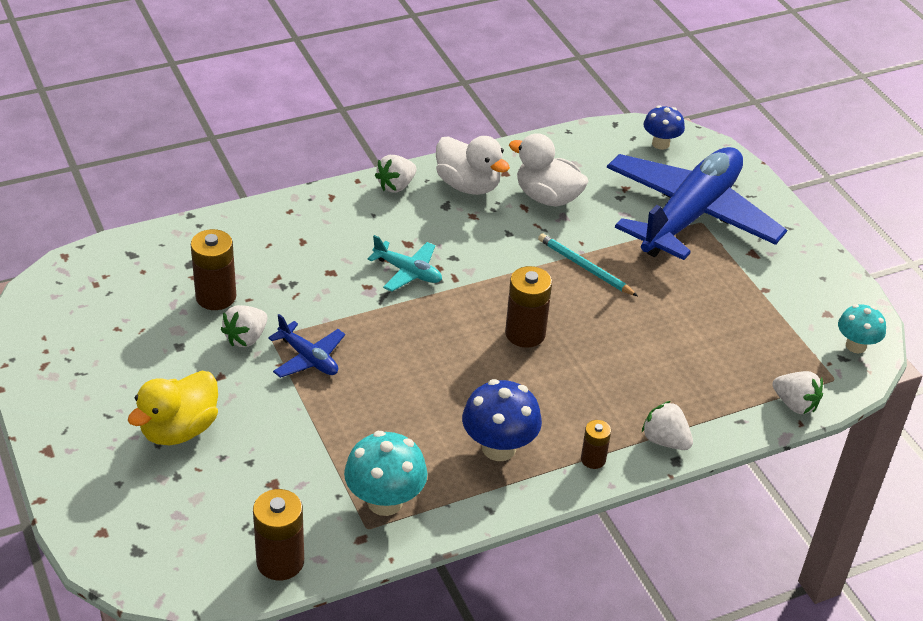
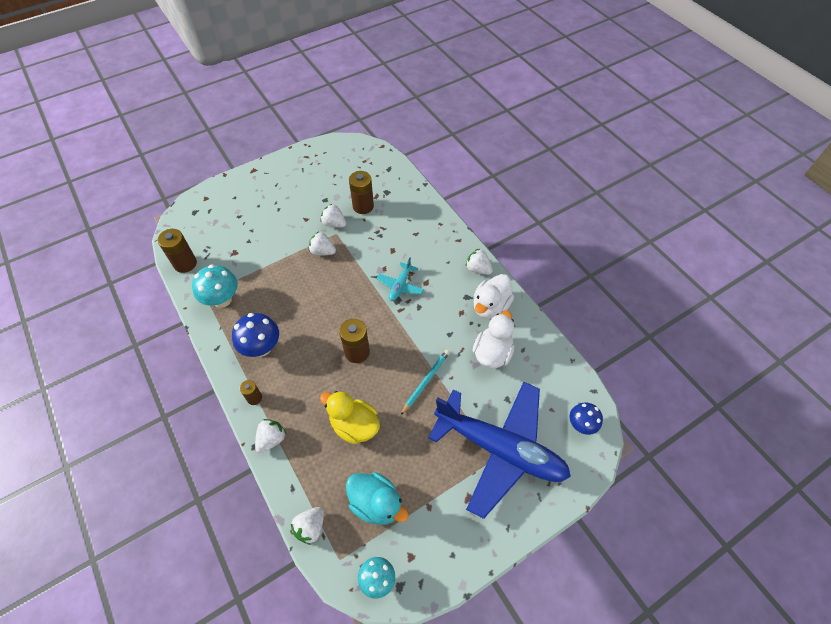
camera: 85 degrees right, 15 degrees up
(179, 429) = (268, 211): yellow duck -> yellow duck (354, 425)
(308, 358) = (322, 251): blue plane -> white strawberry
(761, 337) = (376, 503): none -> turquoise duck

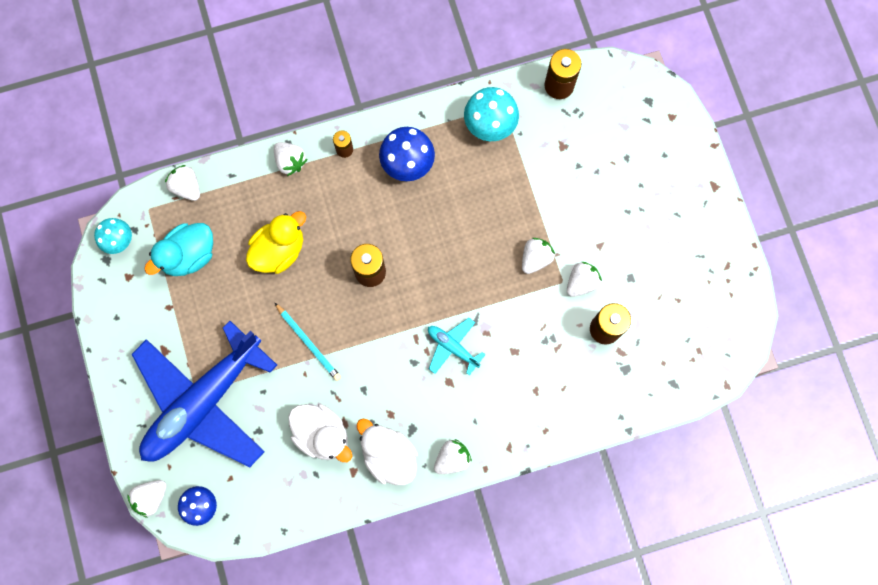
camera: 105 degrees right, 20 degrees up
(593, 468) = (151, 497): none -> white strawberry

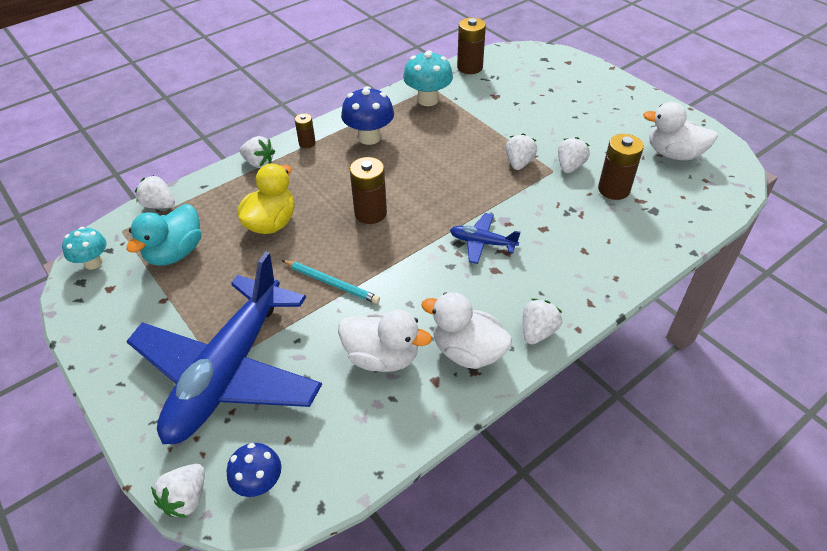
camera: 20 degrees left, 30 degrees down
(453, 347) = (482, 243): turquoise plane -> blue plane
(691, 305) = (673, 154): none -> white duck

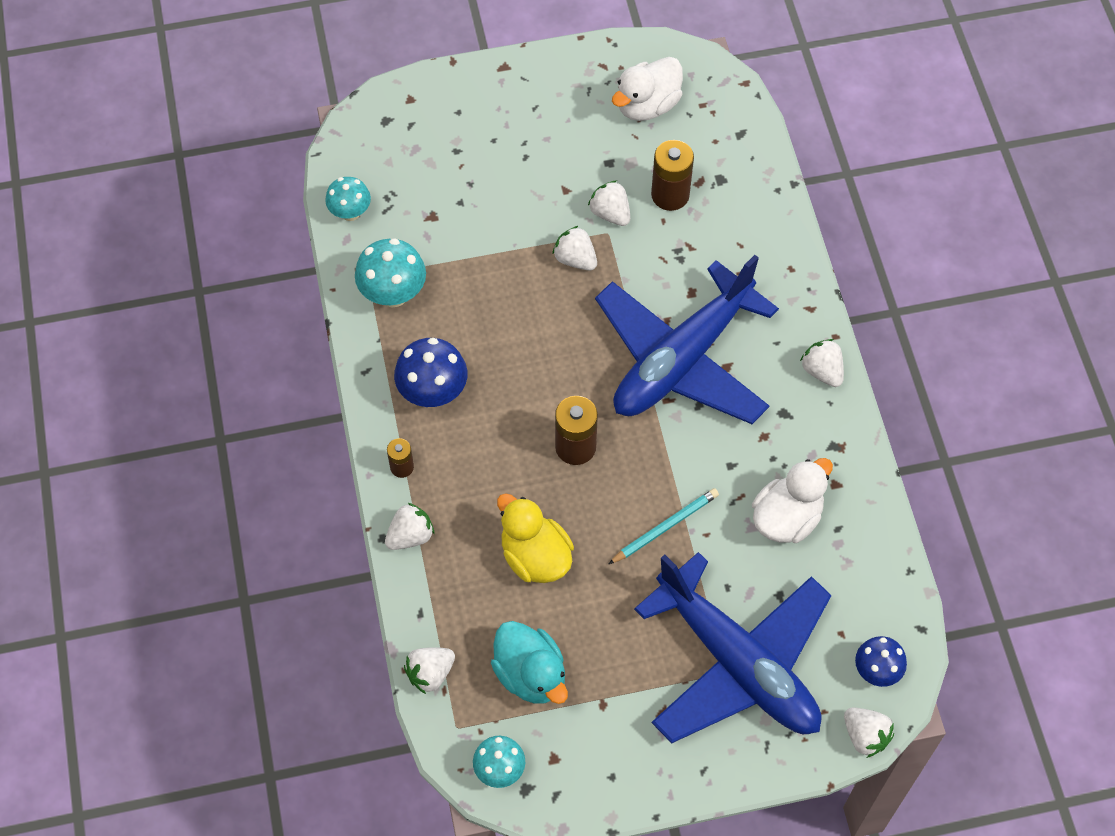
camera: 65 degrees left, 15 degrees up
(467, 351) = (816, 441): white duck -> none
(469, 67) = (350, 212): brown battery -> turquoise mushroom
(482, 243) = (682, 359): blue plane -> blue plane, size x2.48

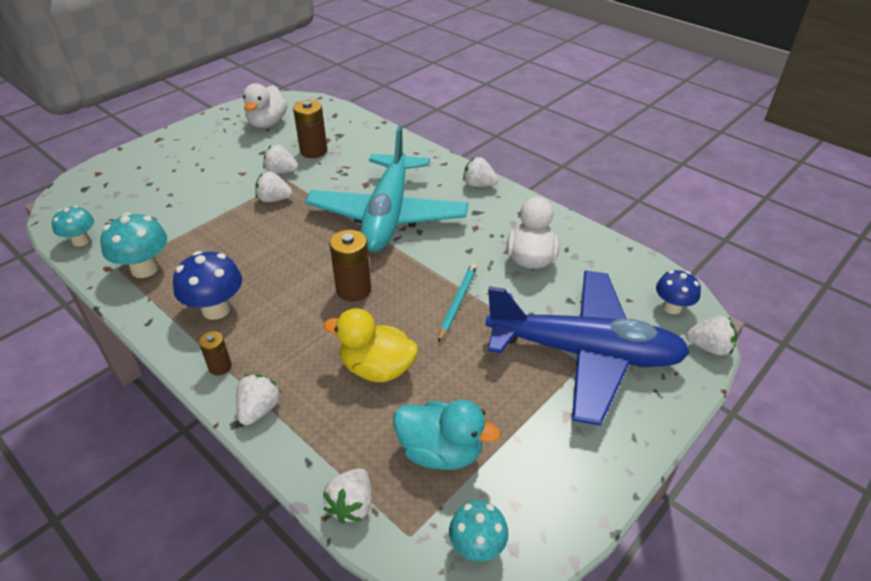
camera: 35 degrees left, 20 degrees down
(682, 359) = (388, 215): blue plane -> turquoise plane

